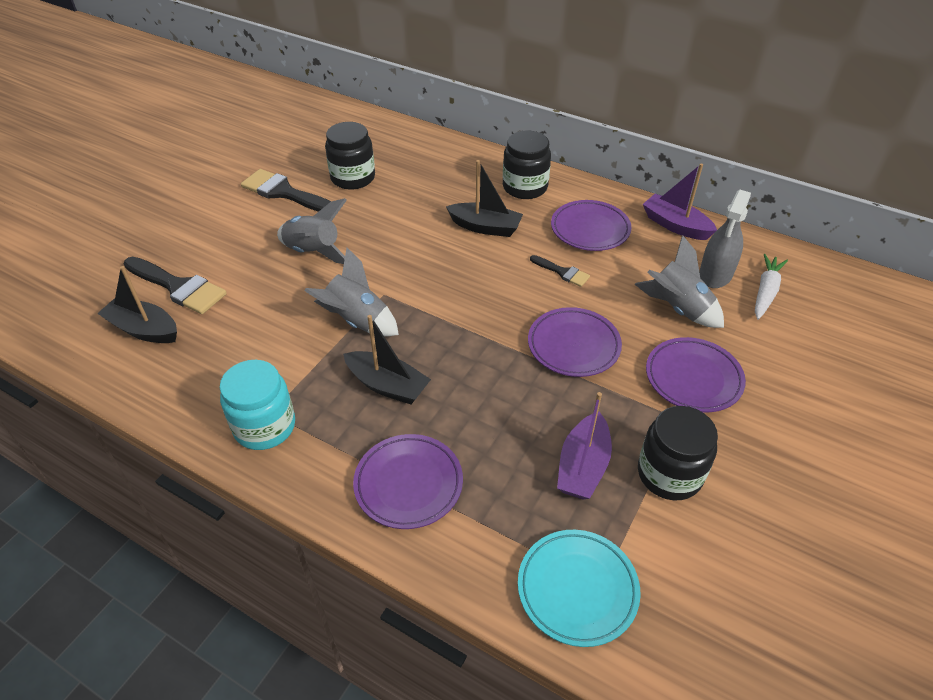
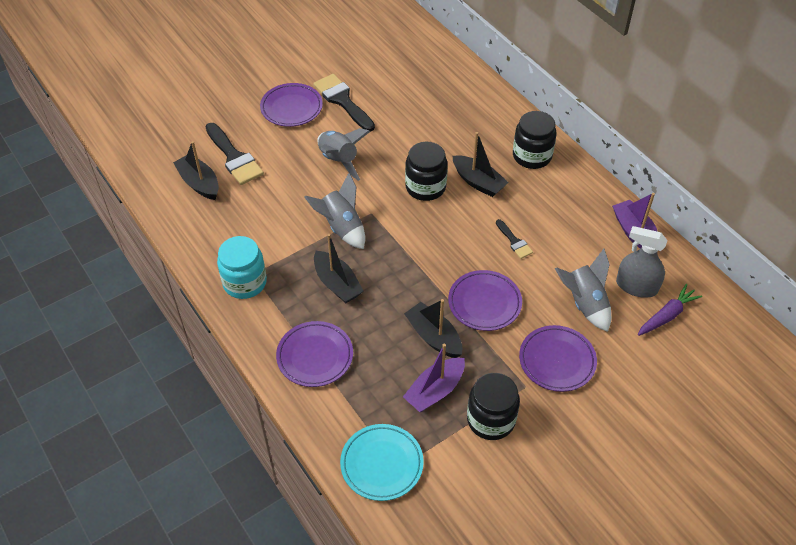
camera: 25 degrees right, 5 degrees up
(353, 178) = (400, 103): black jar -> black jar (425, 187)
(541, 403) = (434, 337): none -> black boat
(590, 229) = (560, 212): purple plate -> purple plate (291, 108)
(715, 274) = (636, 286): grey spray bottle -> grey spray bottle turned 60 degrees clockwise
(765, 291) = (667, 315): white carrot -> purple carrot

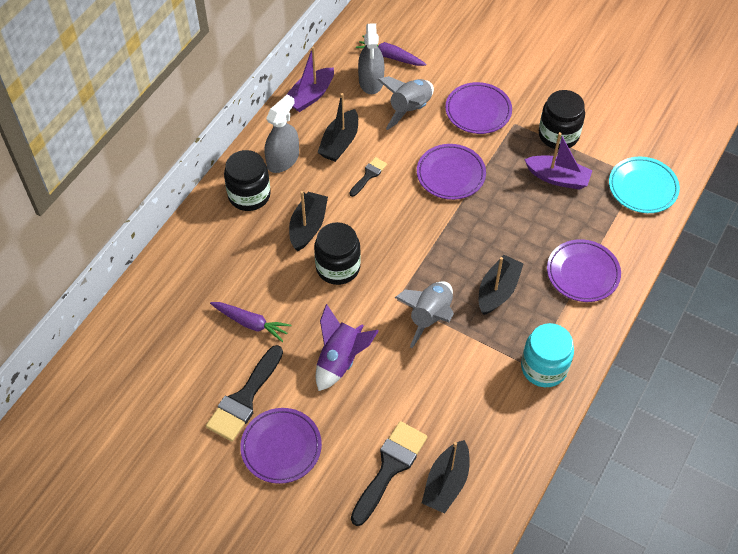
camera: 115 degrees left, 5 degrees up
(339, 160) = (340, 360): grey rocket -> purple rocket
(403, 122) = (251, 323): none -> purple carrot
(434, 337) = (507, 197): black boat -> black boat (340, 143)
(562, 189) = (283, 160): none -> grey spray bottle

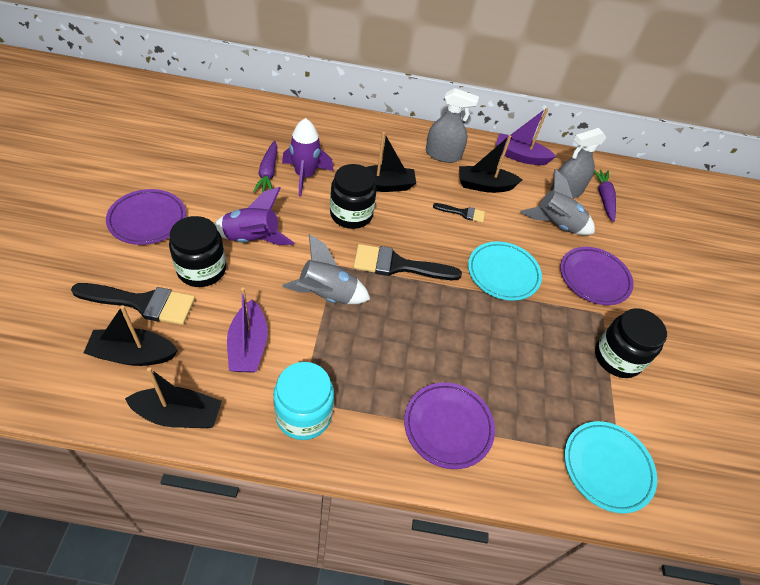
camera: 60 degrees right, 5 degrees down
(244, 399) = (191, 186): black brush -> black brush (398, 265)
(249, 195) = (395, 143): black jar -> black jar (202, 270)
(268, 291) = (305, 176): none -> purple rocket
(450, 174) = (503, 273): purple plate -> turquoise plate
(498, 291) = (384, 346): black boat -> black boat (179, 415)
(557, 178) = (560, 370): purple boat -> purple boat (248, 346)

